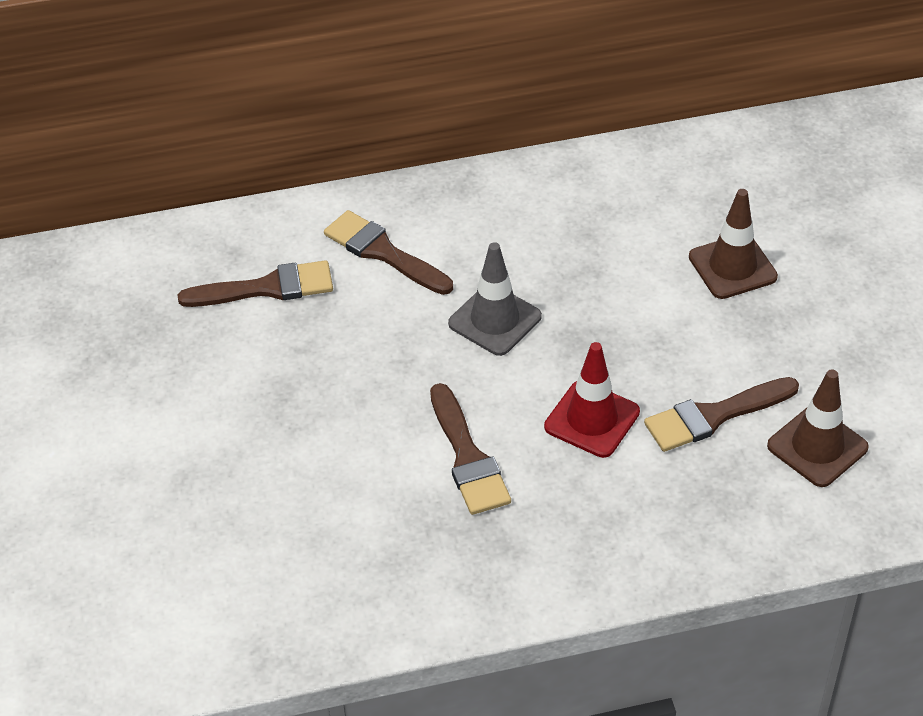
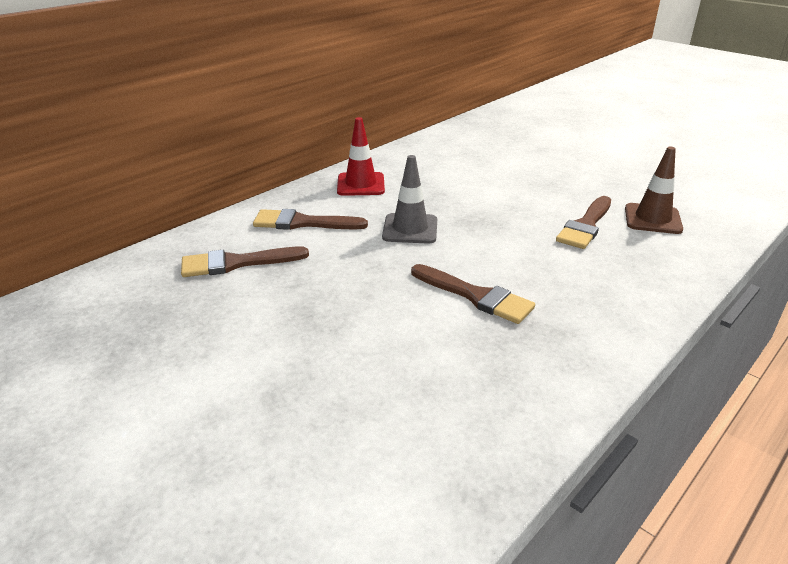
camera: 35 degrees left, 15 degrees down
(267, 288) = (236, 263): brown brush -> brown brush turned 150 degrees counterclockwise
(592, 419) = (524, 250): red traffic cone -> red traffic cone (360, 184)
(732, 267) = (509, 171): brown traffic cone -> none

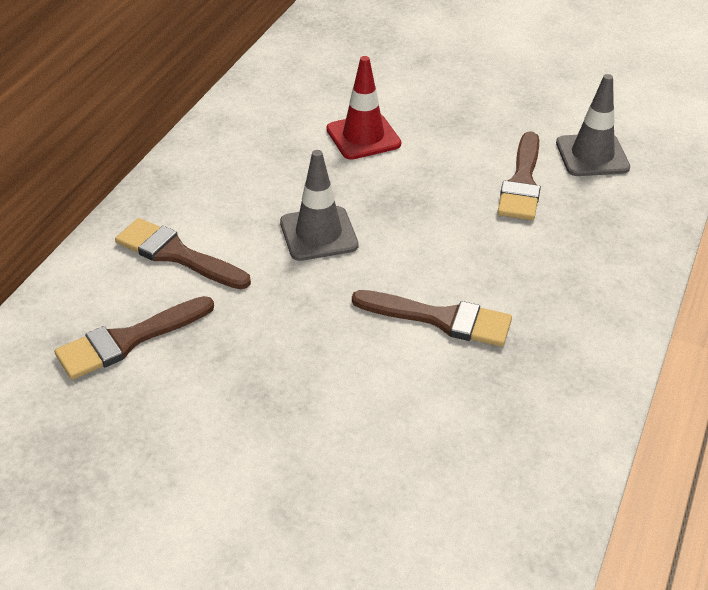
camera: 20 degrees left, 10 degrees up
(303, 223) = (176, 254): brown brush -> brown brush turned 45 degrees clockwise
(360, 184) = (218, 171): red traffic cone -> red traffic cone (363, 137)
(652, 219) = (592, 155): brown traffic cone -> grey traffic cone

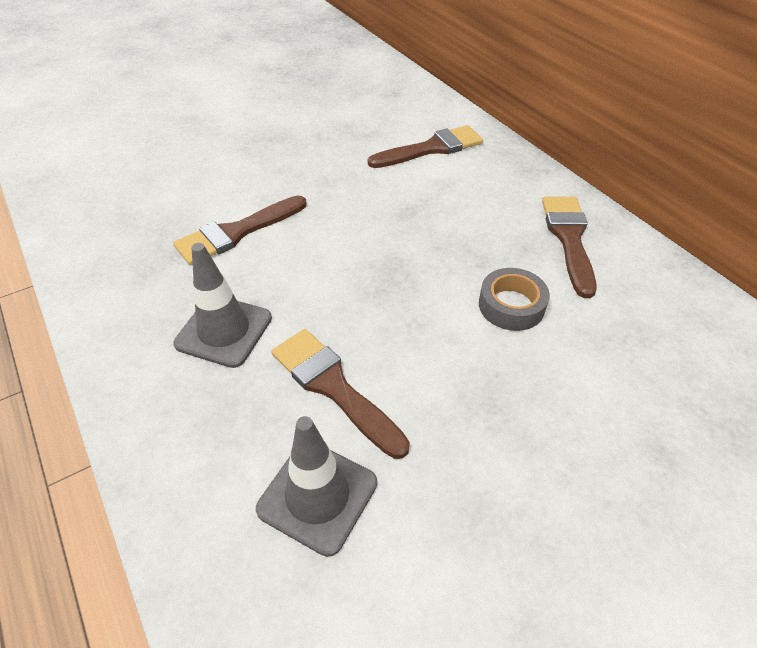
camera: 125 degrees right, 5 degrees up
(128, 340) = (369, 111): brown brush -> brown brush (569, 238)
(318, 234) = (391, 216): grey traffic cone -> grey traffic cone (224, 331)
(363, 137) = (511, 305): red traffic cone -> grey tape

